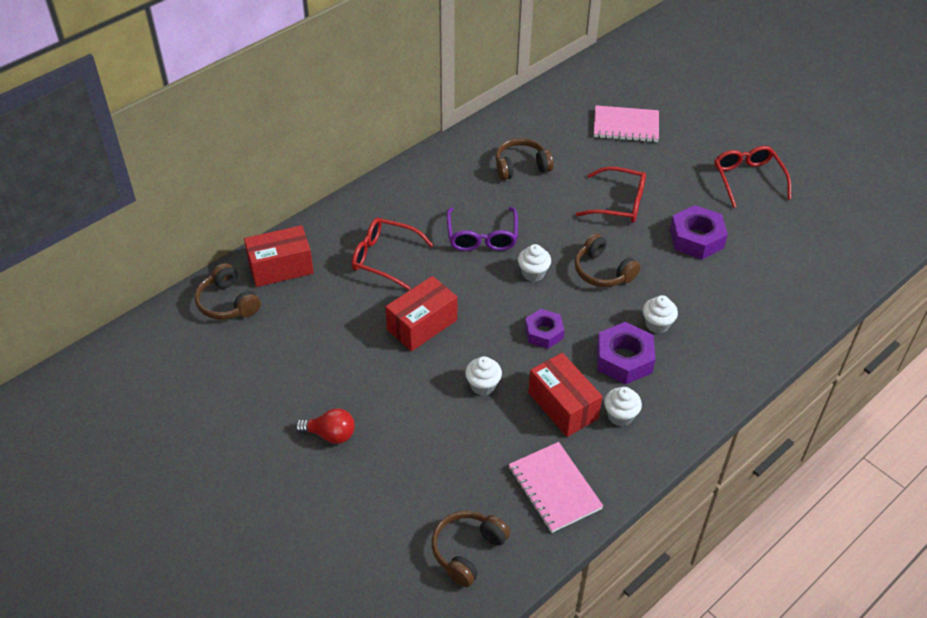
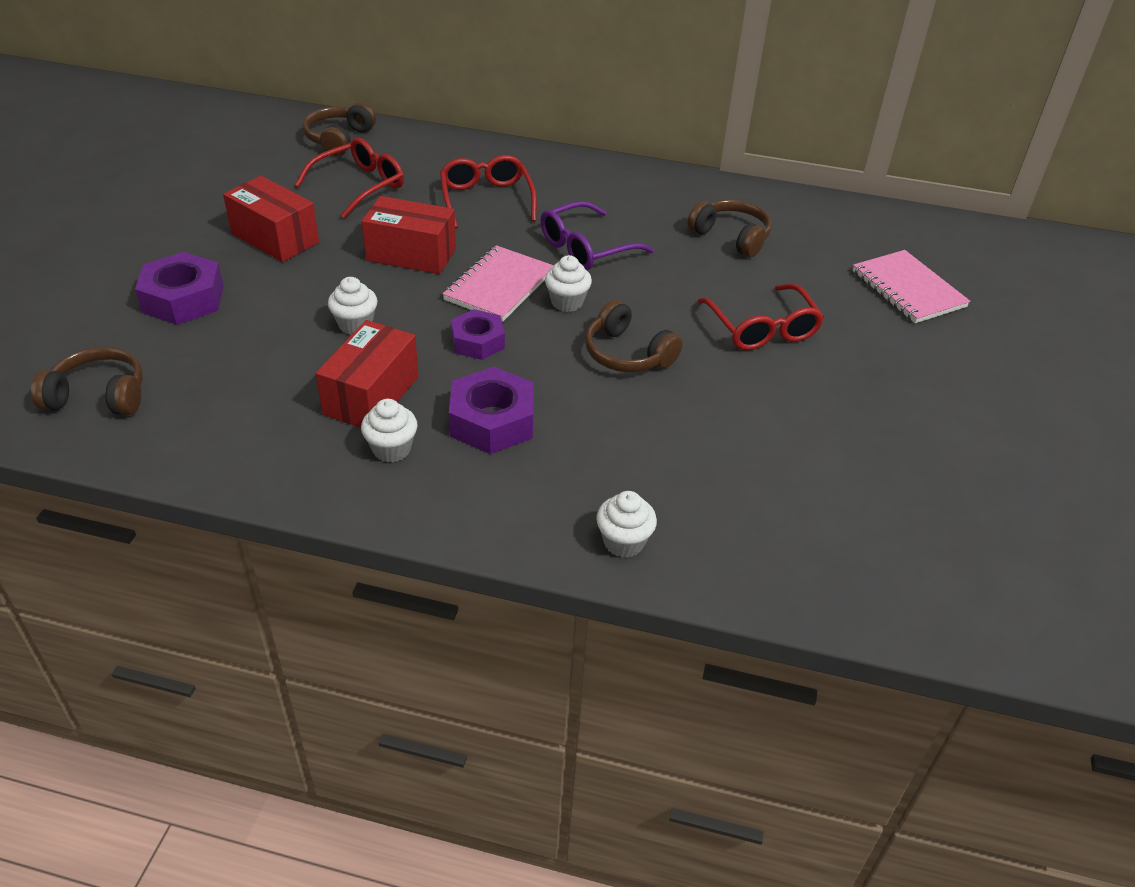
camera: 55 degrees right, 5 degrees down
(281, 268) = (412, 149): red box -> red box (275, 238)
(330, 434) = (210, 251): red light bulb -> none
(554, 488) = (232, 432): pink notebook -> pink notebook (499, 286)
(602, 271) = (627, 354): brown headphones -> brown headphones turned 60 degrees counterclockwise
(657, 324) = (580, 431): white cupcake -> white cupcake (623, 542)
(696, 238) = (778, 416): purple nut -> purple nut (183, 299)
(747, 179) = (956, 429): red glasses -> red glasses (360, 186)

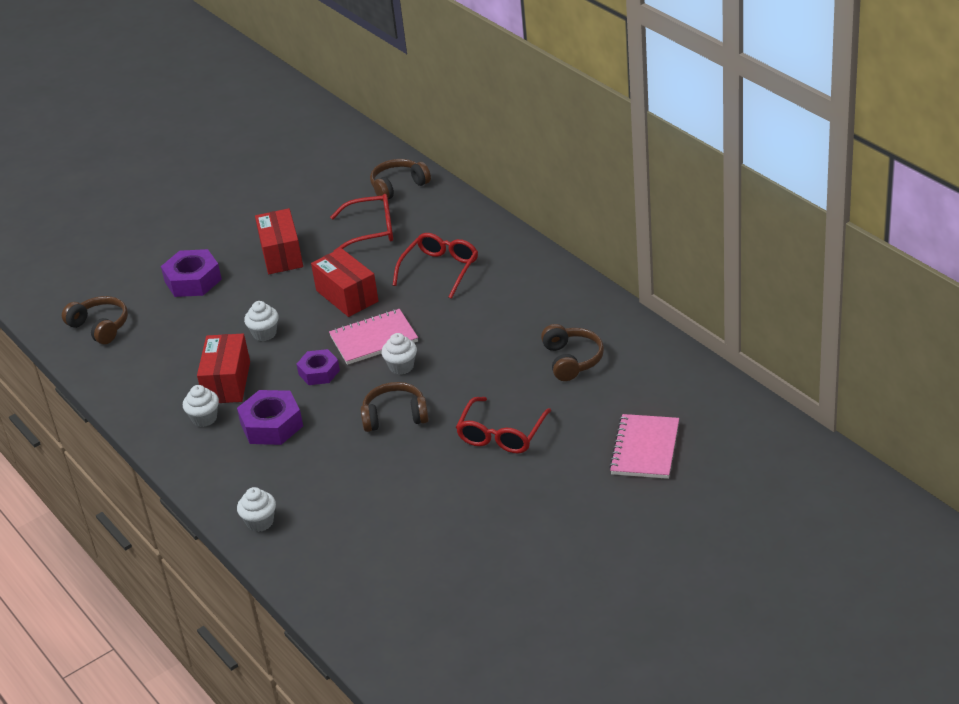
camera: 45 degrees right, 5 degrees down
(371, 395) = (227, 382): red box -> red box turned 60 degrees counterclockwise
(585, 248) = (460, 332): purple glasses -> none
(627, 354) = (395, 416): brown headphones -> brown headphones turned 90 degrees clockwise

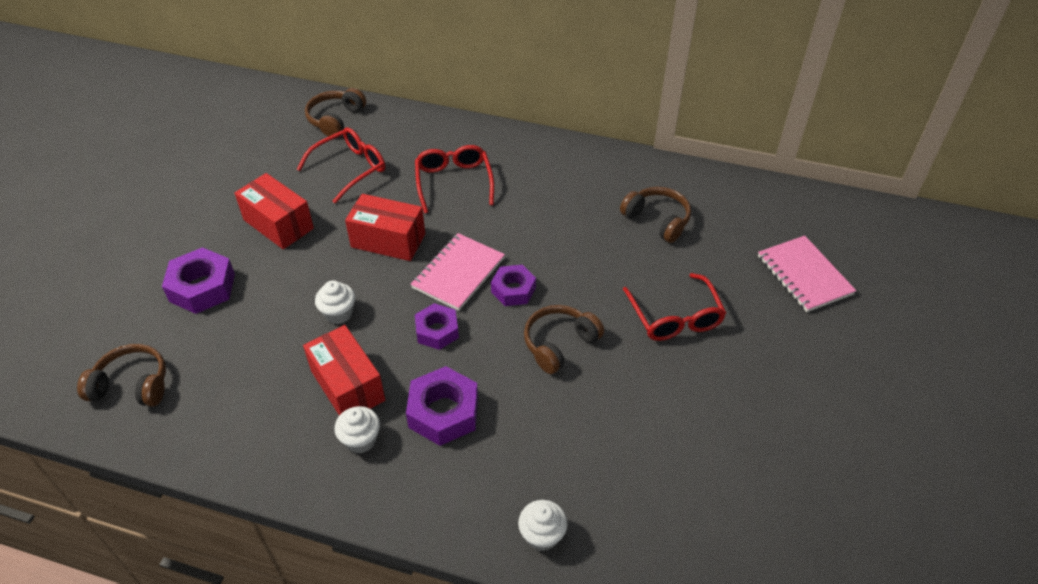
camera: 40 degrees left, 10 degrees up
(401, 366) = (513, 290): white cupcake -> purple nut

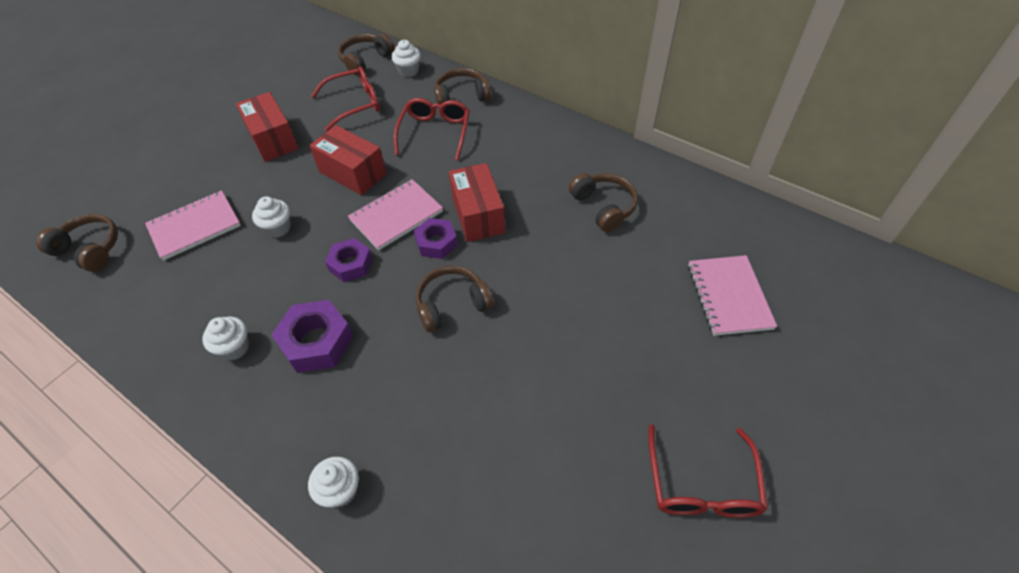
camera: 20 degrees right, 5 degrees up
(202, 287) = (186, 180): purple nut -> none
(243, 333) = (195, 227): none -> pink notebook
(348, 385) = (251, 294): red box -> red box (478, 215)
(390, 123) = (408, 71): none -> white cupcake
(462, 139) = (461, 96): none -> brown headphones
(675, 317) = (575, 307): red glasses -> red glasses (702, 485)

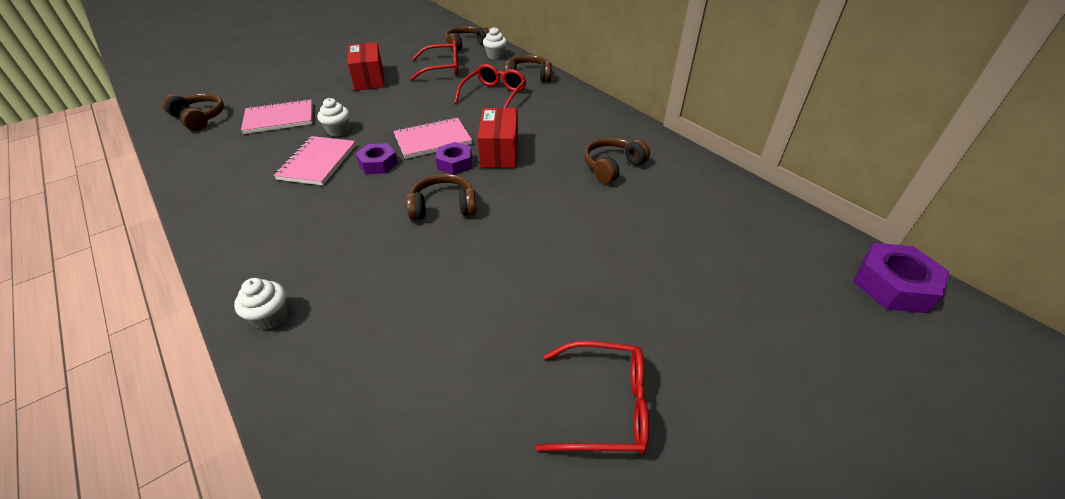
camera: 15 degrees right, 10 degrees down
(234, 348) = (256, 198): white cupcake -> none
(316, 342) = (319, 208): purple nut -> purple nut (893, 285)
(353, 173) = (415, 108): red box -> none
(603, 207) = (612, 166): brown headphones -> brown headphones turned 120 degrees counterclockwise
(702, 485) = (605, 406): red glasses -> red glasses turned 105 degrees counterclockwise
(729, 296) = (703, 255): pink notebook -> pink notebook (318, 162)

